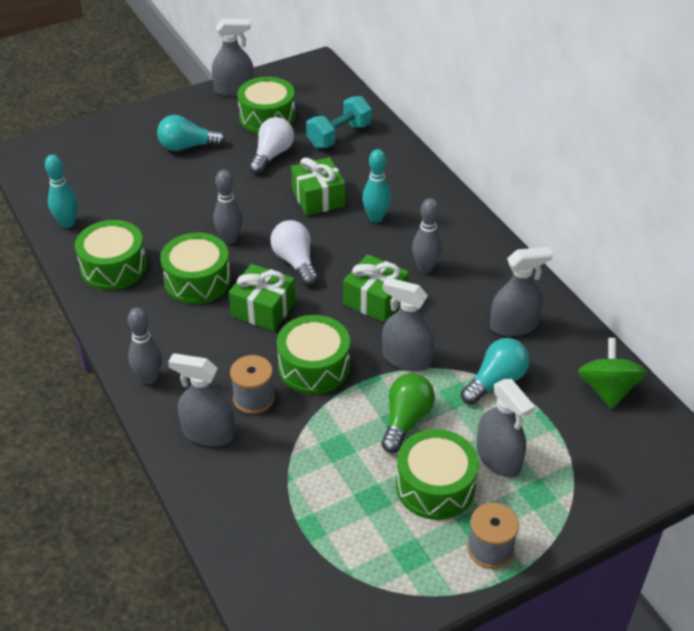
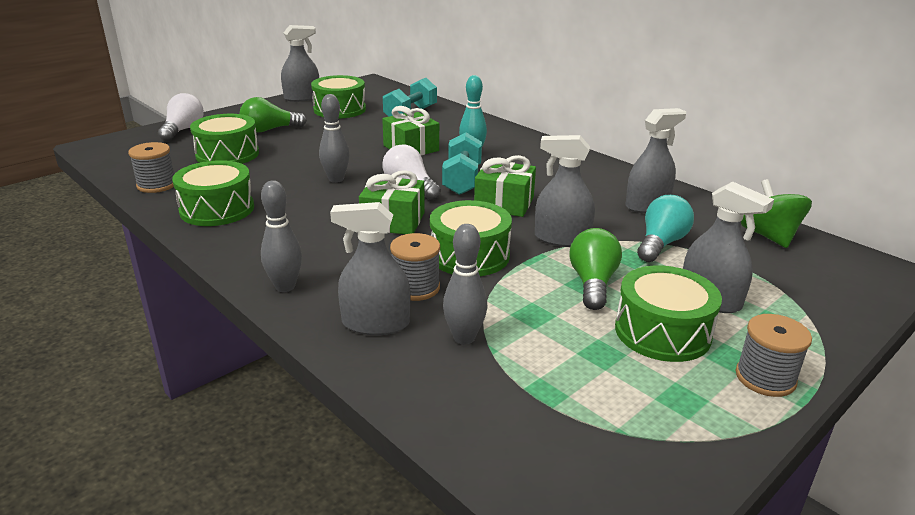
camera: 15 degrees left, 15 degrees down
(67, 223) = (157, 185): turquoise bowling pin -> grey spool
(187, 146) = (270, 130): turquoise light bulb -> green light bulb
(197, 280) = (313, 209): green drum -> green drum (227, 154)
(272, 155) = (354, 128): white light bulb -> white light bulb (183, 130)
(349, 258) = (462, 180): none -> turquoise dumbbell
(425, 268) = (538, 179): grey bowling pin -> grey bowling pin (464, 338)

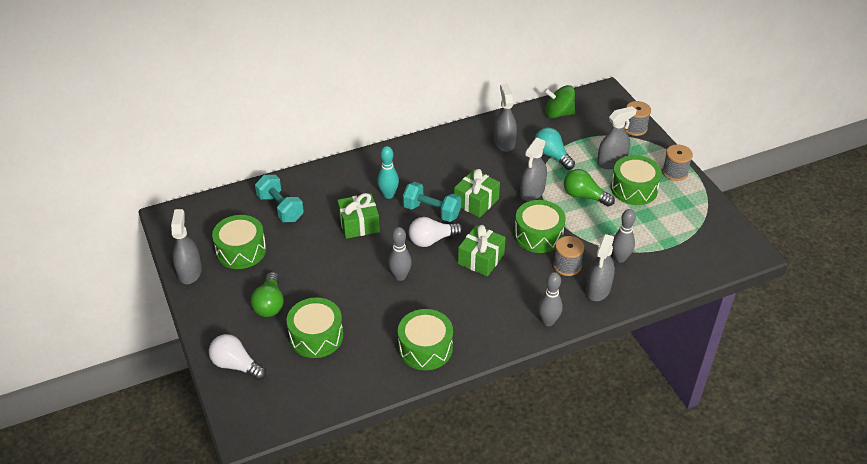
camera: 70 degrees left, 15 degrees up
(157, 185) = (363, 384): grey spool -> grey spool (635, 128)

